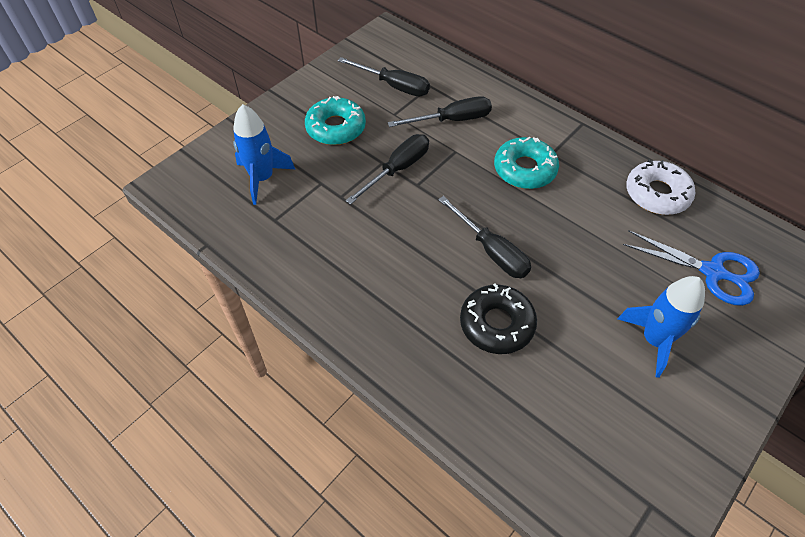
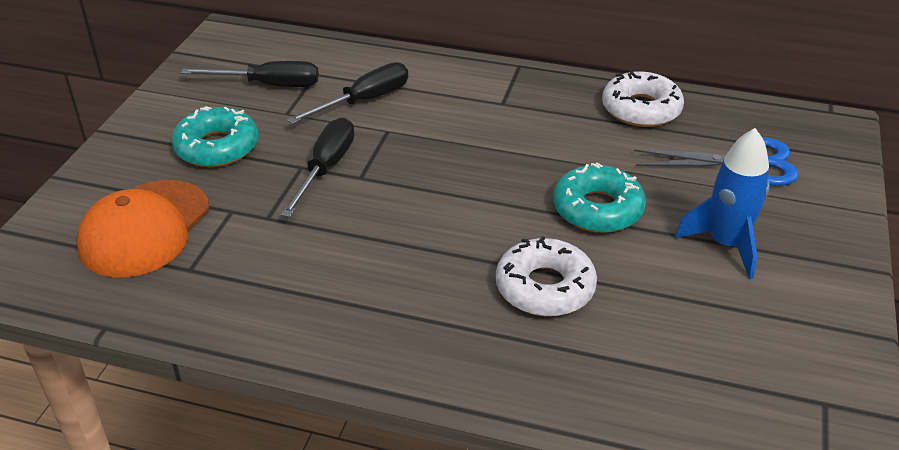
camera: 25 degrees left, 15 degrees down
(262, 178) = (144, 229): blue rocket -> orange cap
(491, 251) = (493, 217): black screwdriver -> none
(497, 324) = (545, 288): black donut -> white donut
(524, 169) = (481, 126): turquoise donut -> turquoise donut (597, 209)

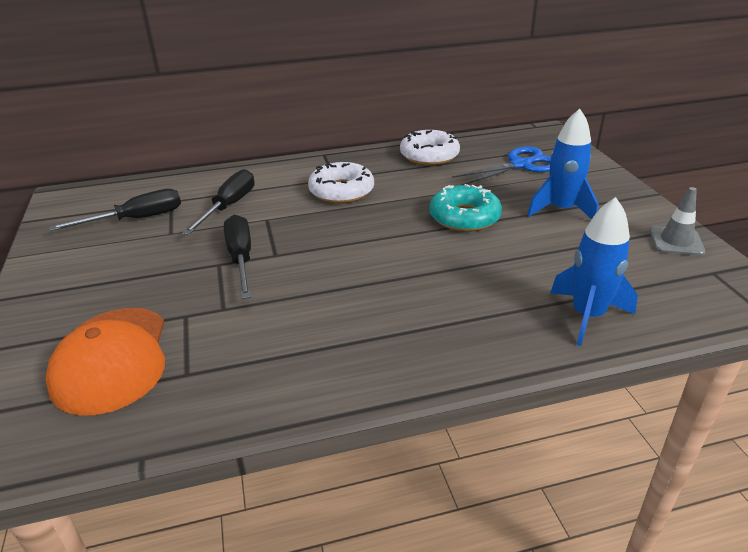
camera: 30 degrees left, 5 degrees down
(217, 147) = (128, 275): turquoise donut -> none
(545, 288) = (483, 275): white donut -> white donut (341, 191)
(608, 383) = (587, 316): none -> blue rocket
(826, 345) = (676, 241): none -> grey traffic cone

